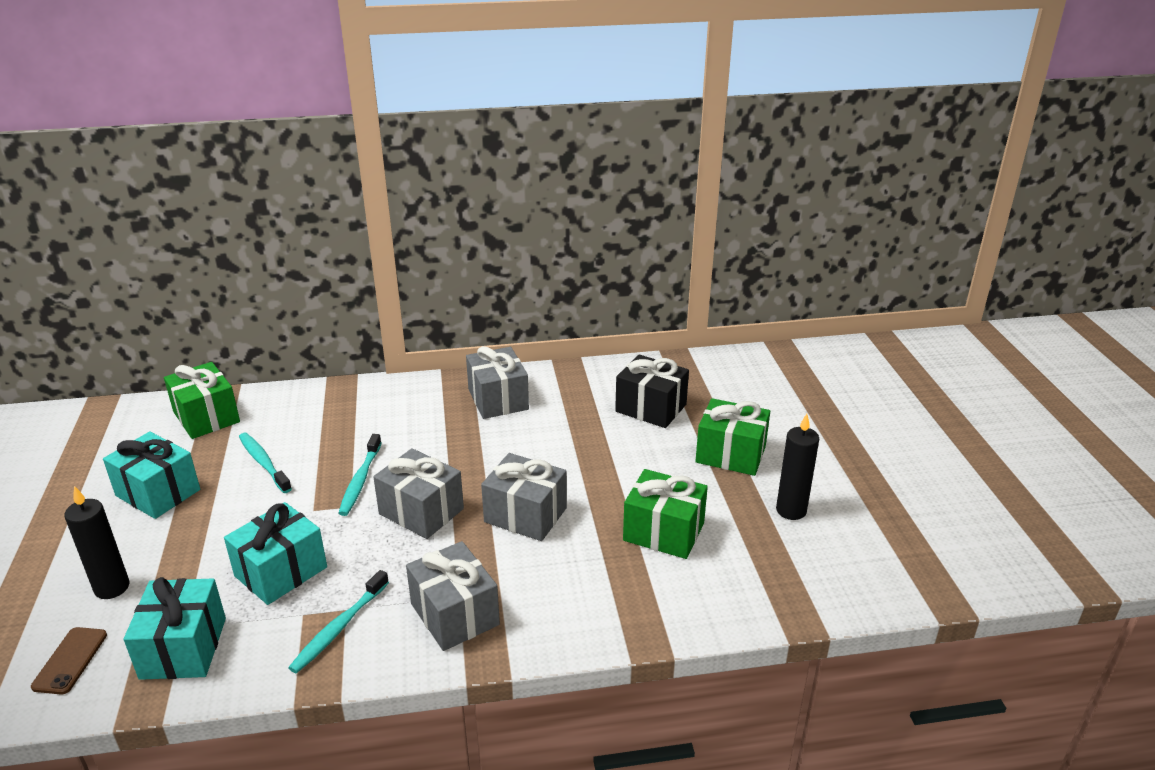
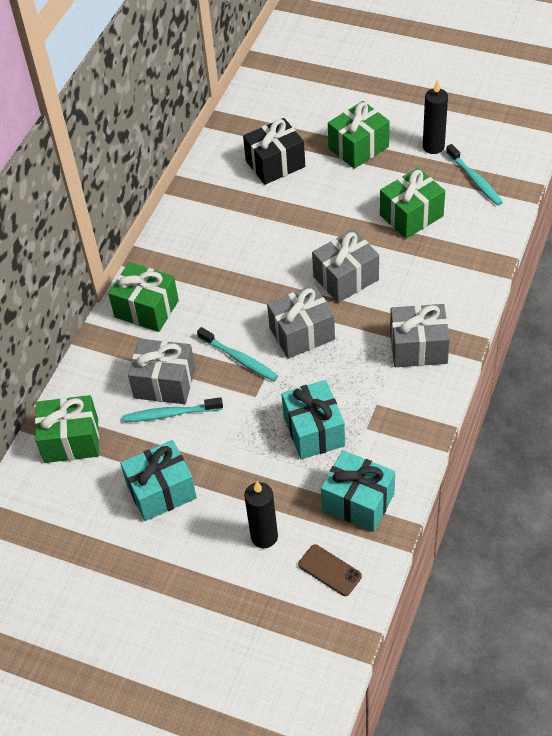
camera: 55 degrees left, 20 degrees up
(339, 628) = (392, 411): turquoise toothbrush -> turquoise toothbrush (475, 180)
(394, 401) = (146, 309): none -> green gift
(498, 399) = (195, 245): grey gift -> grey gift (164, 383)

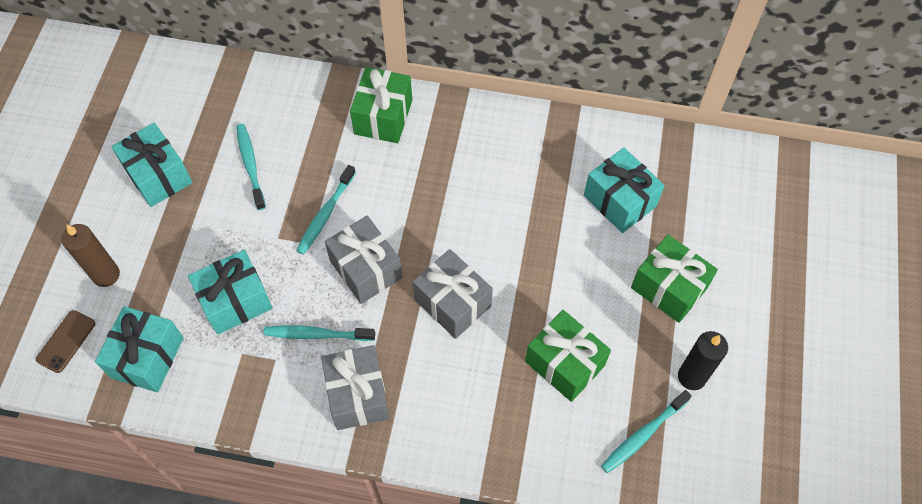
camera: 75 degrees right, 10 degrees up
(71, 440) = (215, 89): green gift -> none
(164, 383) = (288, 152): grey gift -> none
(264, 536) = (106, 275): black candle -> brown candle
(275, 164) = (619, 201): black gift -> turquoise gift
(358, 372) = (317, 334): none -> turquoise toothbrush

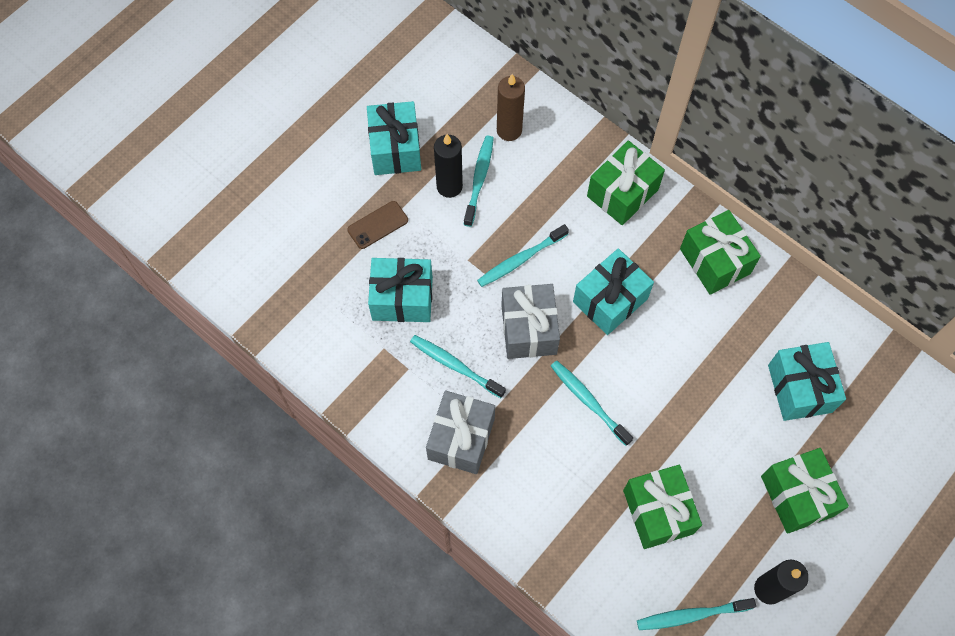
camera: 30 degrees right, 5 degrees up
(66, 341) = (248, 260): brown phone -> brown phone (378, 225)
(106, 275) = (308, 218): brown candle -> brown candle (509, 130)
(147, 357) = (305, 309): turquoise gift -> turquoise gift (610, 300)
(226, 184) = (449, 186): none -> black candle
(452, 303) = (588, 401): grey gift -> turquoise toothbrush
(492, 134) = (715, 261): none -> green gift

